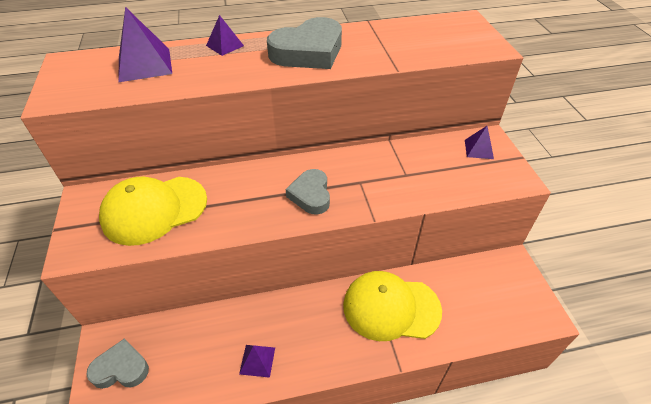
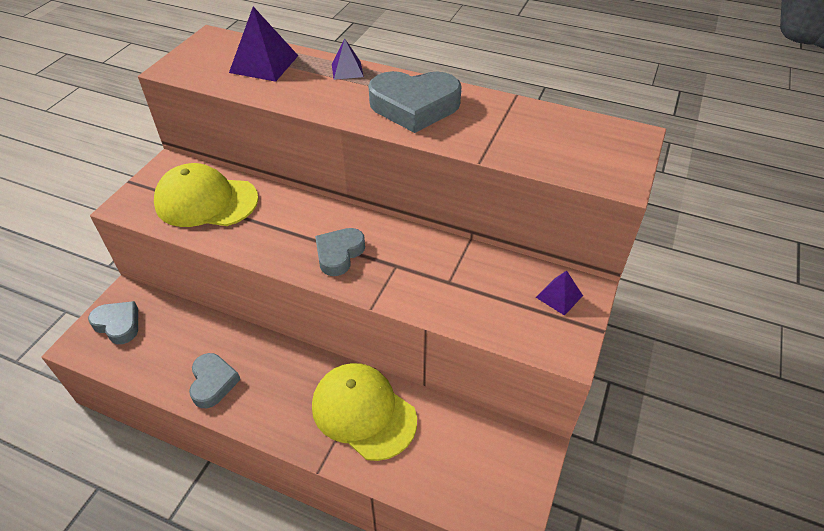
camera: 35 degrees right, 0 degrees up
(257, 360) = (213, 382): purple pyramid -> grey heart

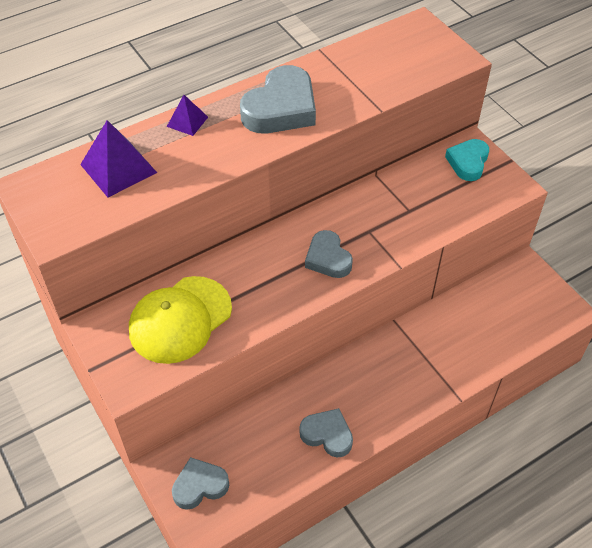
camera: 55 degrees left, 5 degrees up
(363, 412) = (429, 347): yellow cap -> none
(559, 296) = (468, 162): purple pyramid -> turquoise heart

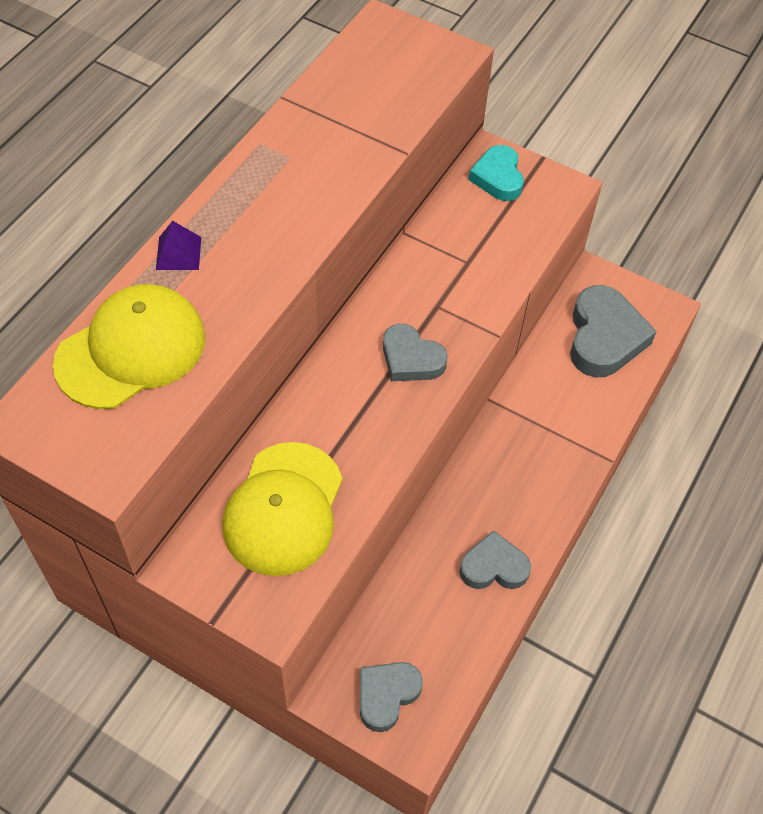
camera: 30 degrees left, 5 degrees up
(118, 168) = (131, 350): purple pyramid -> yellow cap
(281, 108) = (285, 193): grey heart -> grey heart (604, 337)

